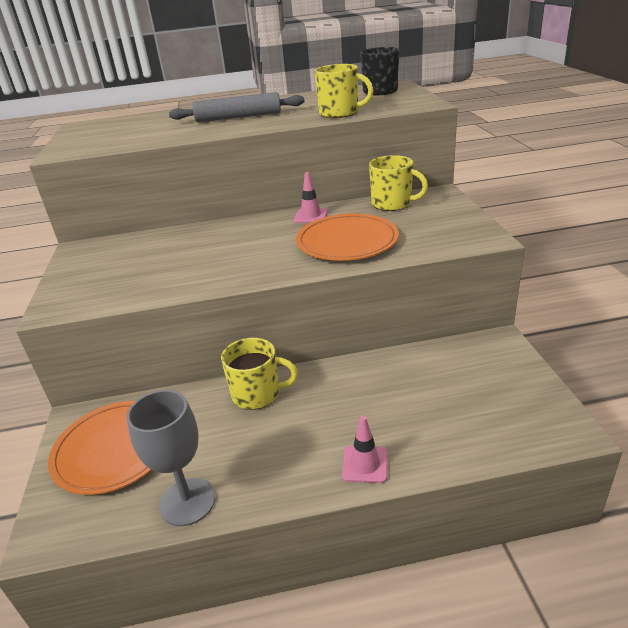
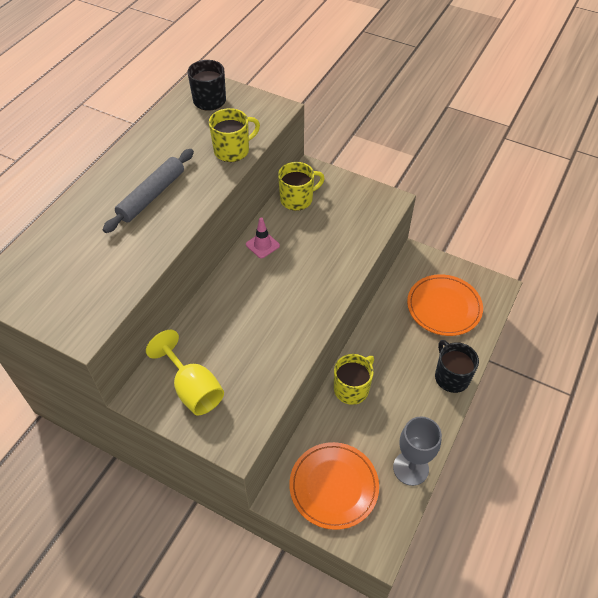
camera: 55 degrees left, 20 degrees up
(106, 262) = (193, 389): none -> yellow goblet
(347, 241) = (322, 253): orange plate -> orange plate (444, 307)
(365, 464) = (451, 377): pink traffic cone -> black mug

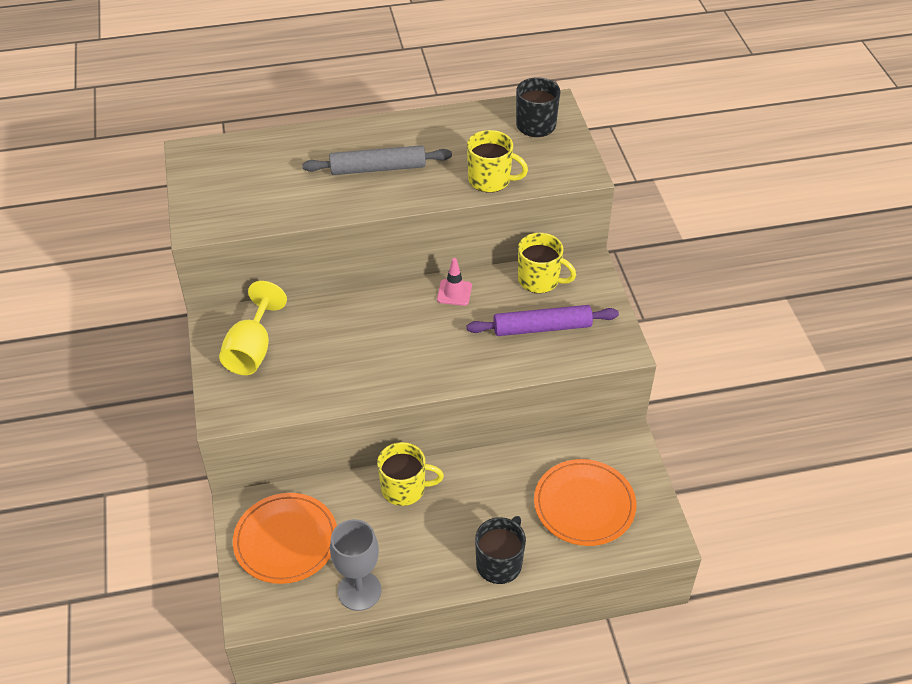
camera: 50 degrees right, 5 degrees down
(337, 224) = (542, 328): none -> purple rolling pin

